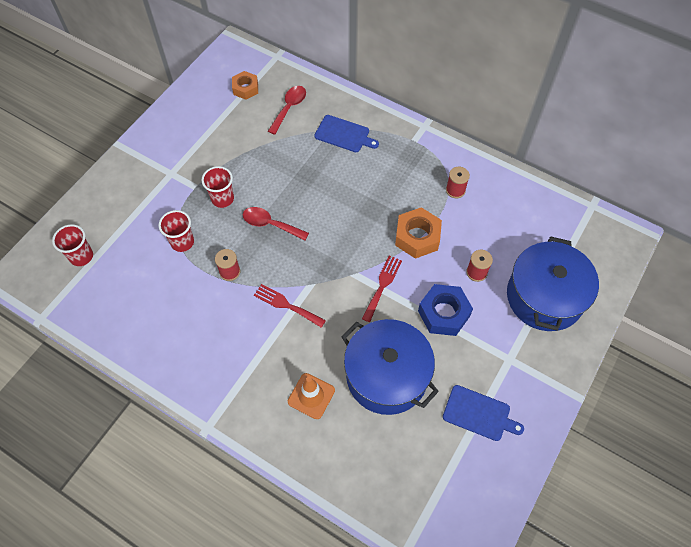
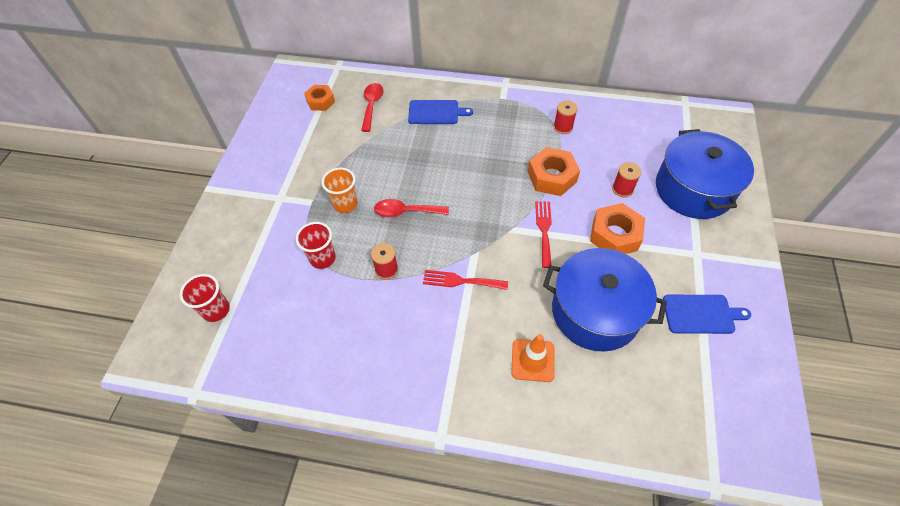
camera: 20 degrees left, 5 degrees down
(222, 199) = (345, 204): red cup -> orange cup
(444, 313) = (615, 235): blue nut -> orange nut

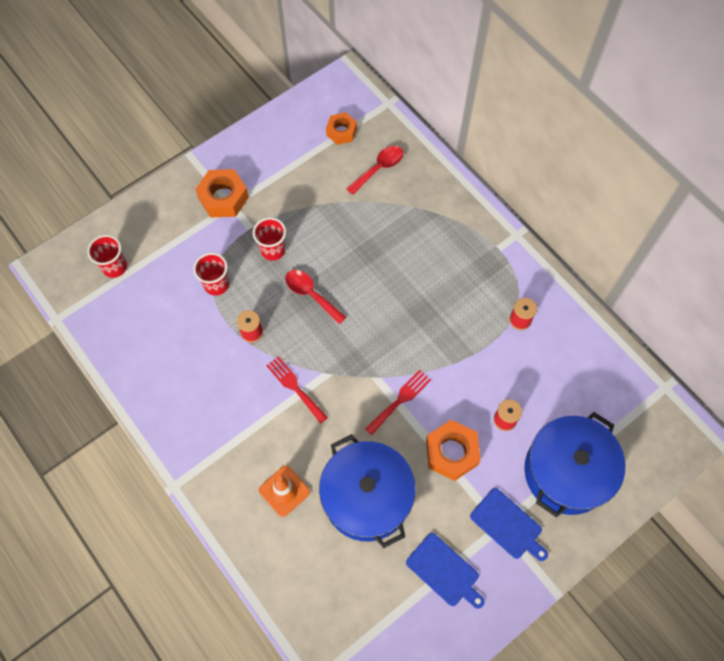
camera: 40 degrees right, 10 degrees up
(345, 204) = (273, 250): orange cup -> red cup
(436, 112) = (425, 217): blue cutting board -> blue cutting board (508, 525)
(552, 177) = (457, 359): orange nut -> orange nut (223, 198)

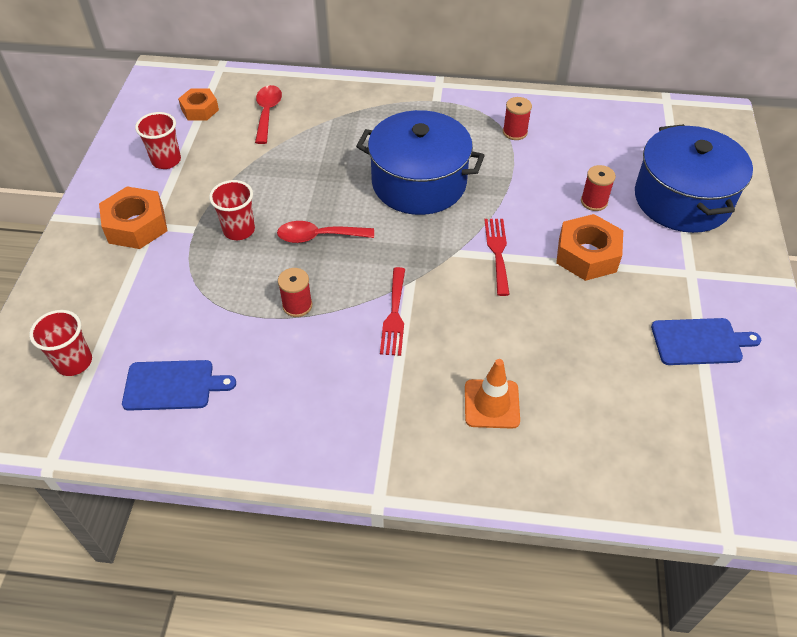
camera: 45 degrees left, 15 degrees down
(216, 285) = (212, 295): red cup -> red cup (166, 160)
(295, 387) = (394, 315): red fork -> red fork turned 90 degrees counterclockwise
(367, 497) = (567, 344): blue pot -> blue pot (419, 183)
(508, 525) = (695, 267): blue cutting board -> blue cutting board (173, 385)

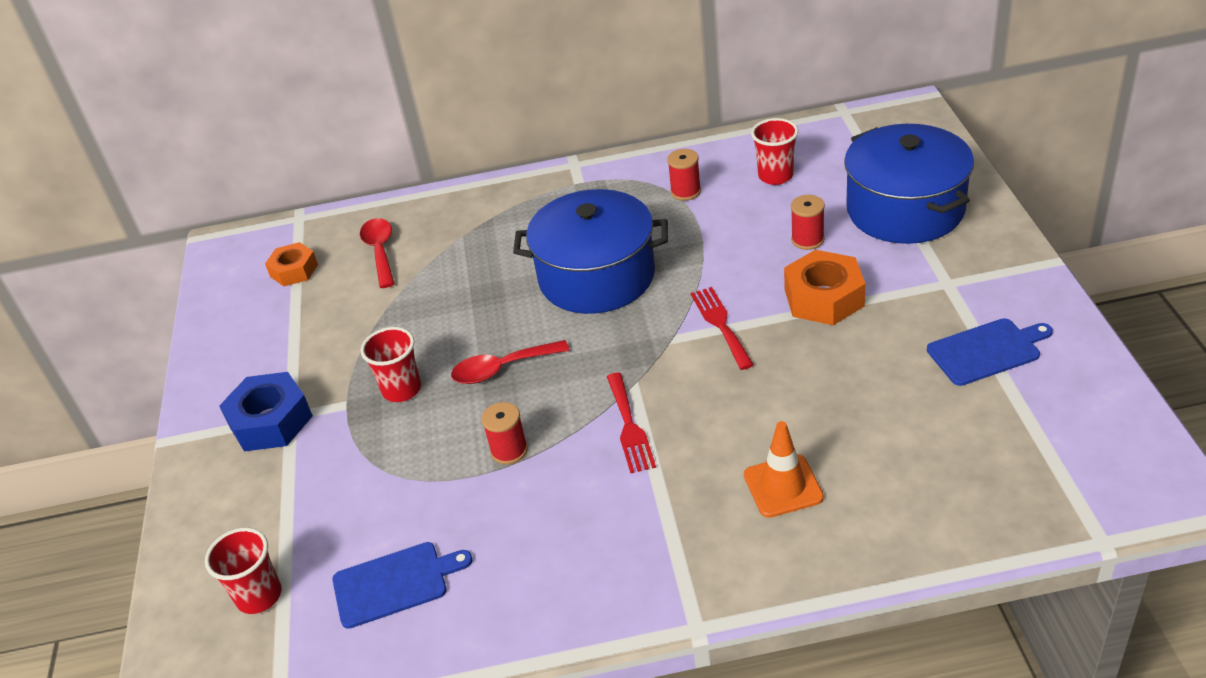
camera: 10 degrees left, 10 degrees down
(136, 225) = (271, 421): orange nut -> blue nut
(166, 160) = (276, 338): red cup -> red cup (775, 176)

